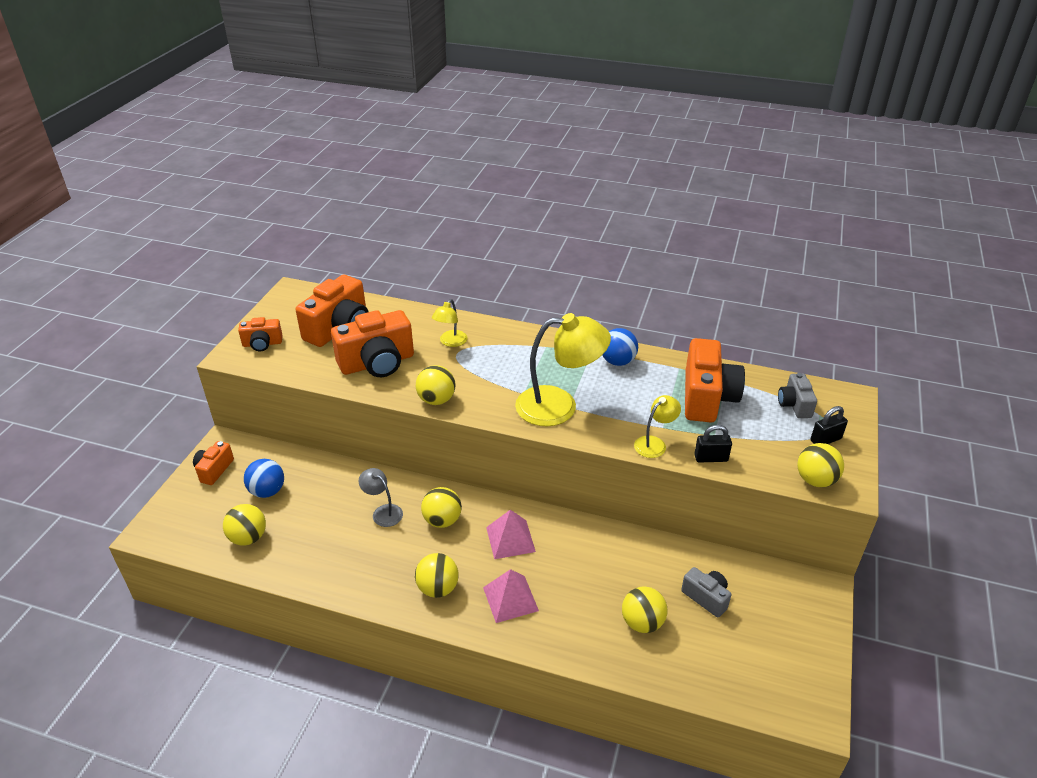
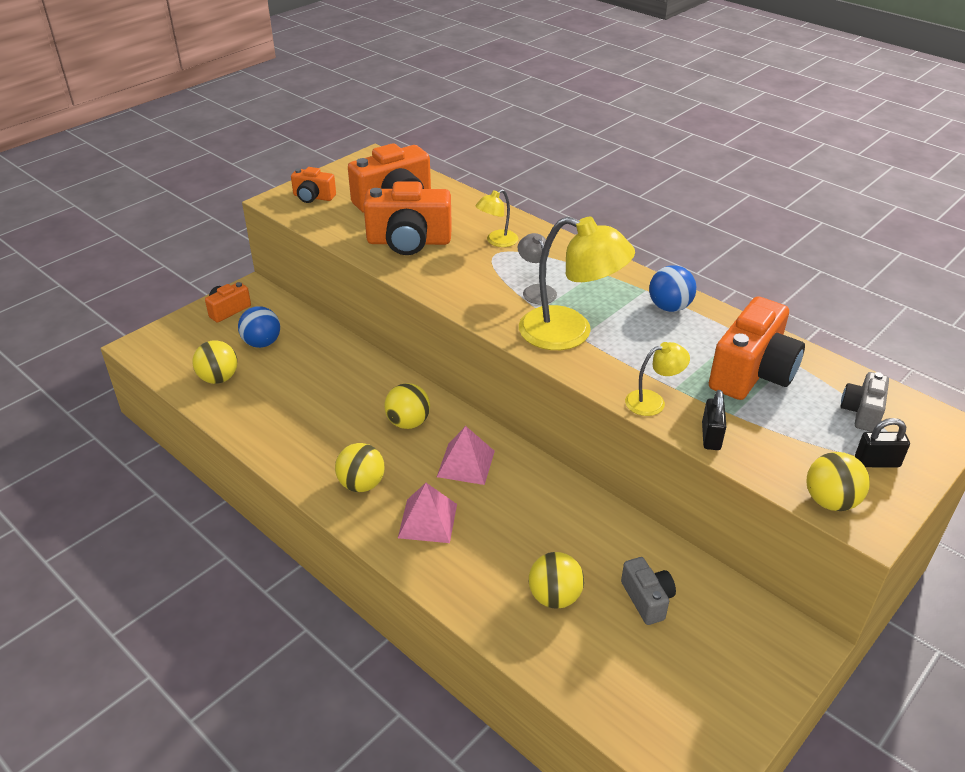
camera: 25 degrees right, 0 degrees up
(383, 512) = (355, 396): grey lamp -> grey lamp (536, 290)
(436, 400) = (443, 291): yellow ball -> none
(711, 458) = (711, 436): black padlock -> black padlock turned 75 degrees clockwise

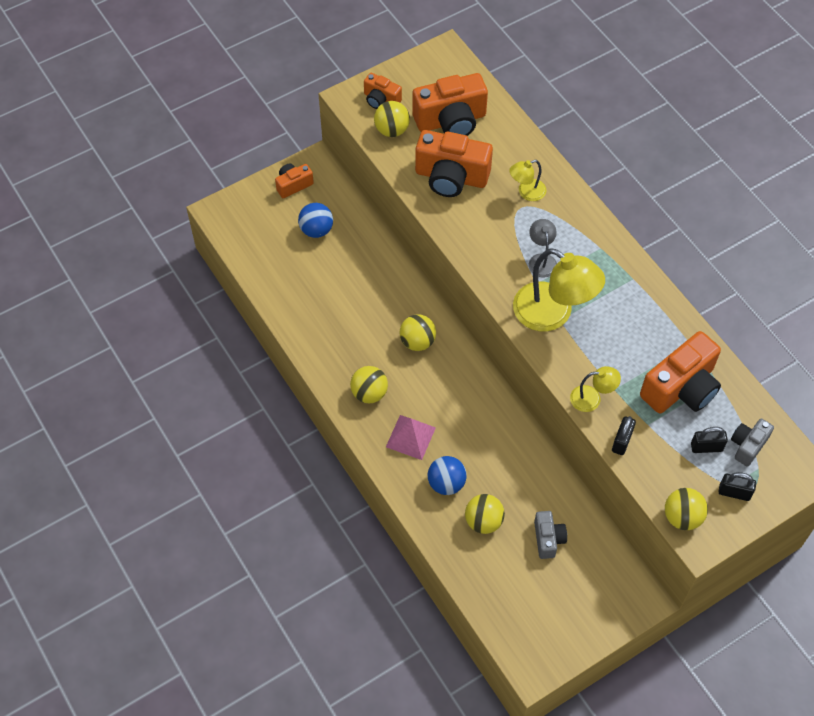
camera: 15 degrees right, 20 degrees up
(219, 378) = (277, 262): yellow ball -> yellow ball (392, 130)
(465, 463) = (452, 392): pink pyramid -> none
(669, 307) = (645, 303): blue ball -> blue ball (446, 483)
(815, 423) = (706, 447): none -> black padlock

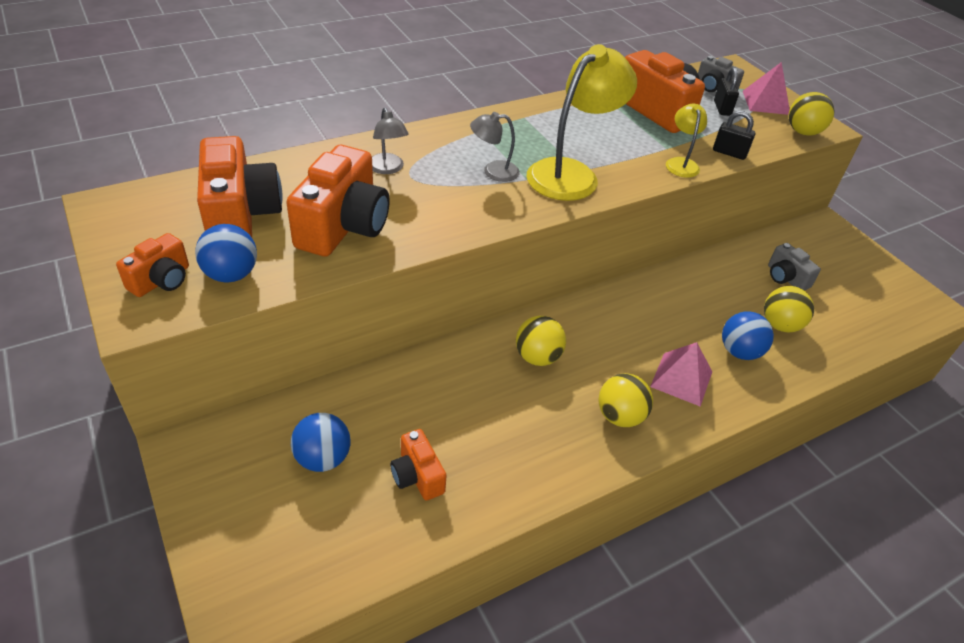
camera: 90 degrees left, 15 degrees down
(293, 185) = (218, 485): orange camera -> orange camera (417, 476)
(392, 130) = (231, 275): yellow ball -> blue ball
(526, 192) = (388, 169): yellow lamp -> grey lamp
(548, 539) = (785, 278): grey camera -> grey camera turned 120 degrees counterclockwise
(734, 492) = (766, 102): black padlock -> pink pyramid

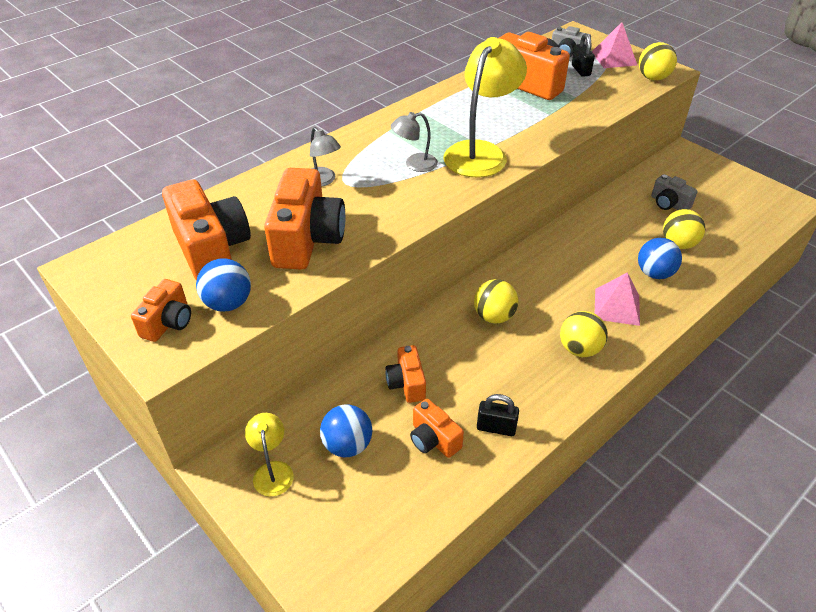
camera: 10 degrees left, 0 degrees up
(413, 407) = (406, 383): none -> orange camera
(681, 163) = (566, 125): yellow lamp -> yellow lamp (272, 470)
(729, 153) = (601, 108): black padlock -> black padlock (496, 428)

